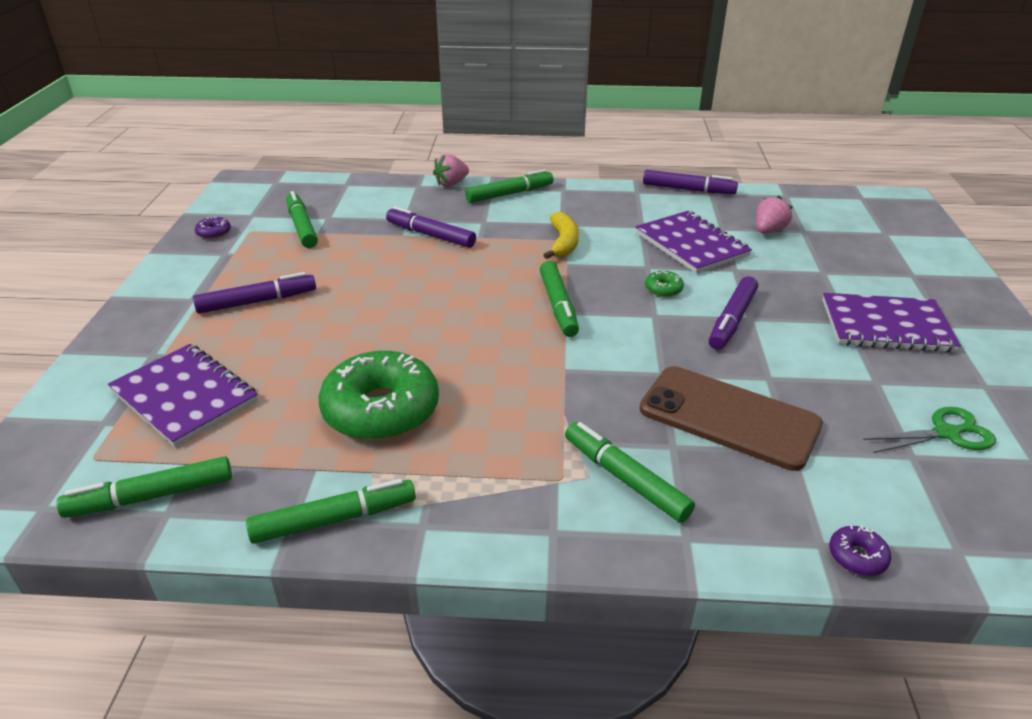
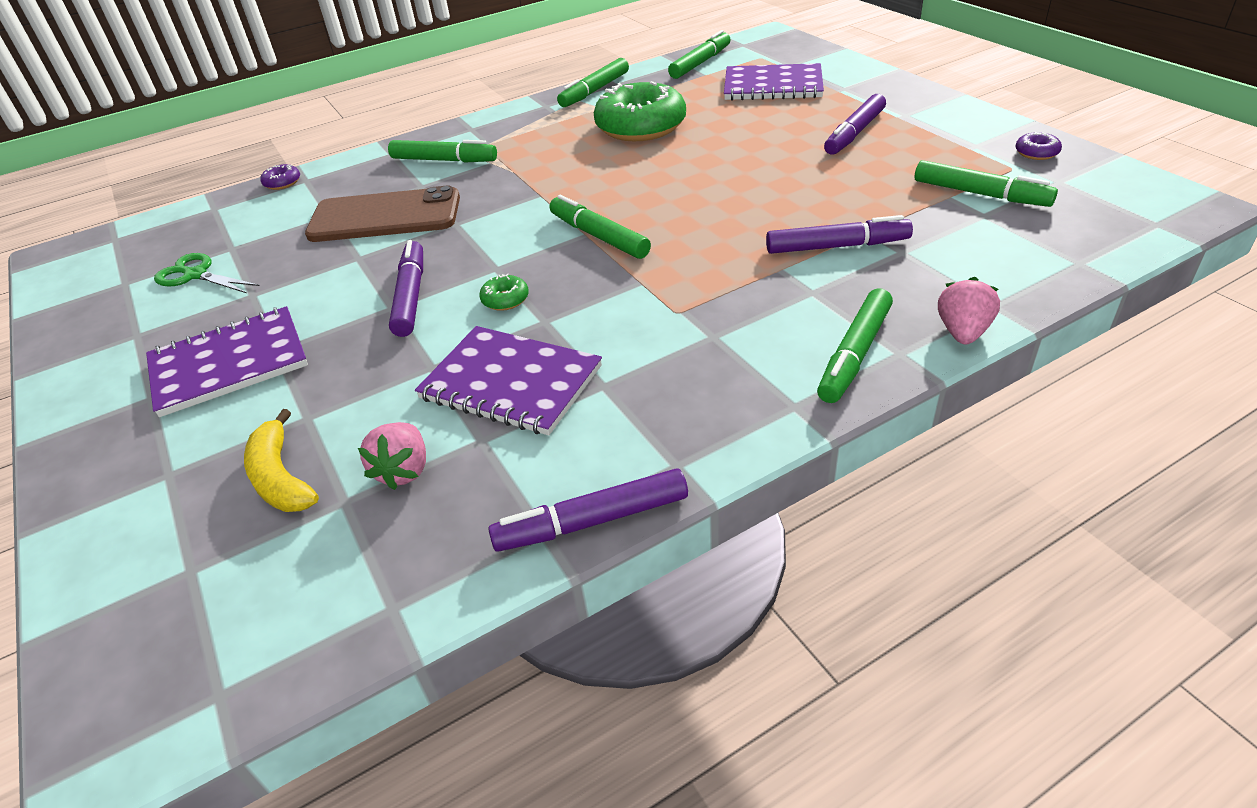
camera: 150 degrees right, 5 degrees up
(563, 243) = (676, 307): yellow banana -> yellow banana (281, 477)
(946, 433) = (196, 275): green scissors -> green scissors turned 75 degrees clockwise

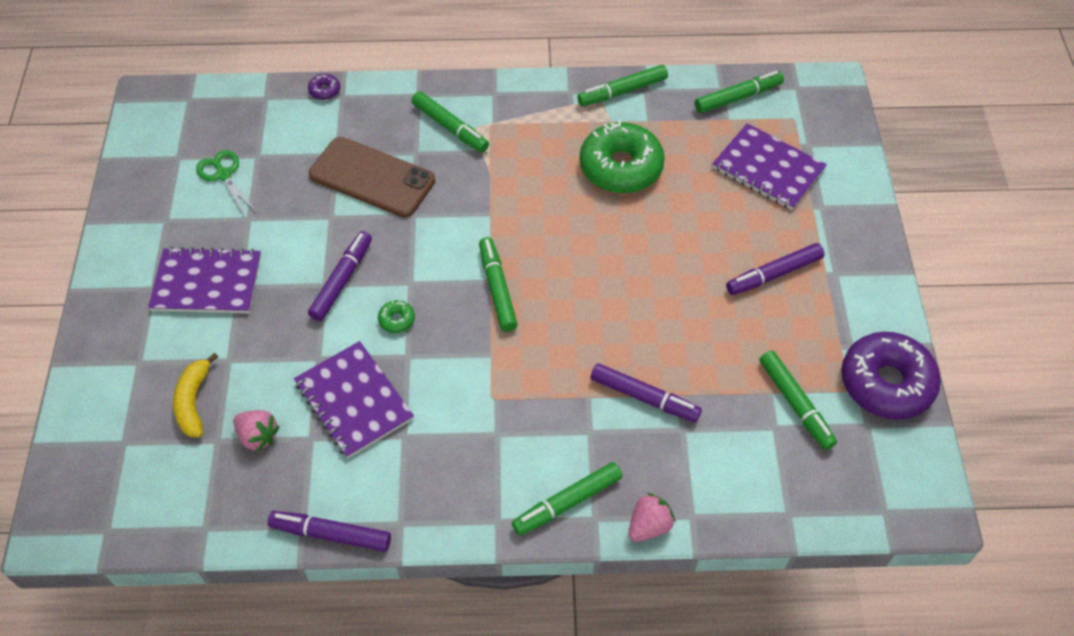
camera: 25 degrees right, 15 degrees up
(404, 470) = (258, 436): pink strawberry -> pink strawberry turned 90 degrees counterclockwise
(1036, 153) = (886, 383): purple donut -> purple donut, size x2.50

